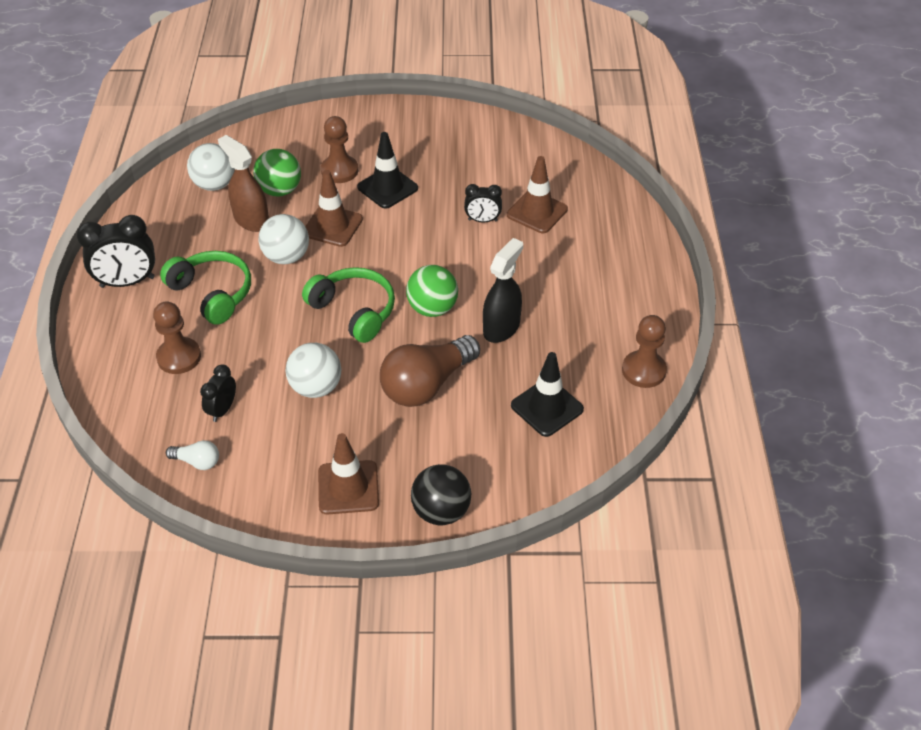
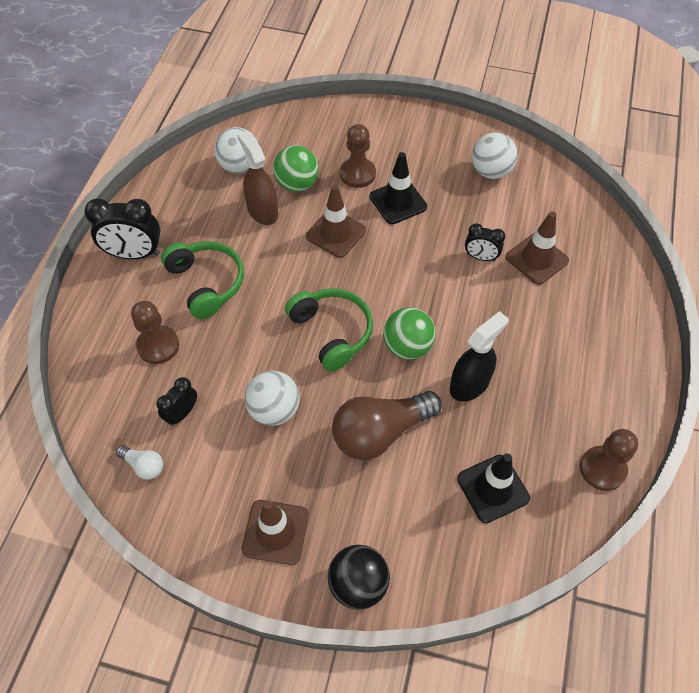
camera: 15 degrees right, 10 degrees up
(286, 257) = (284, 258): white ball -> white ball (490, 171)

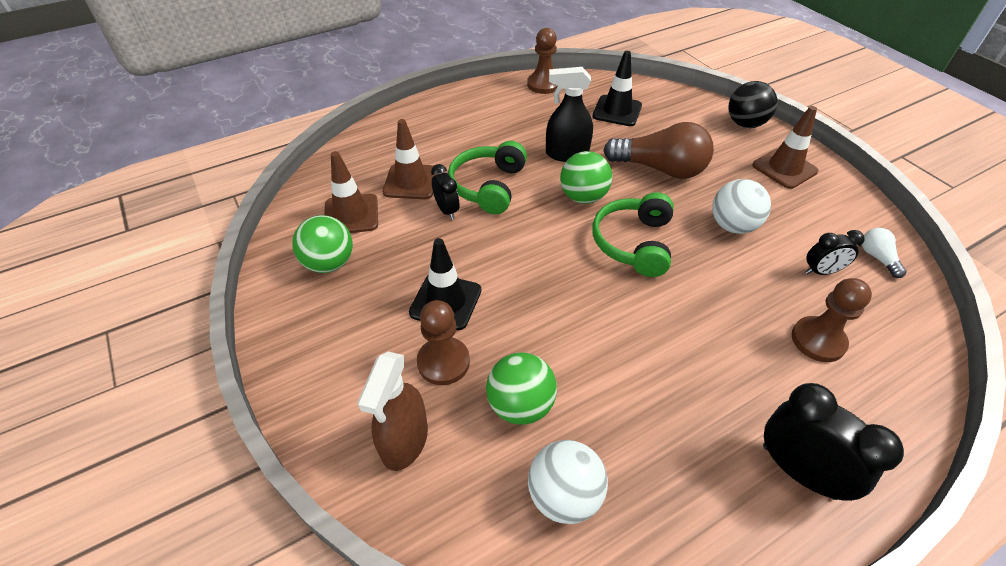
camera: 135 degrees left, 10 degrees down
(207, 283) = (723, 366): green headphones -> green headphones (488, 186)
(262, 211) = (592, 403): brown spray bottle -> brown spray bottle (404, 441)
(336, 233) = (540, 317): brown traffic cone -> brown traffic cone (351, 215)
(490, 171) = (329, 263): white ball -> green ball

